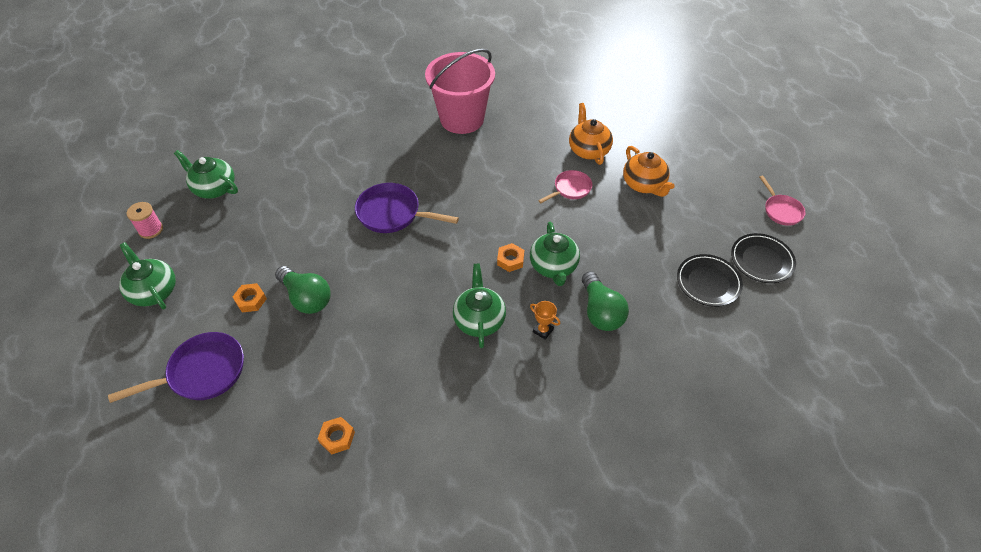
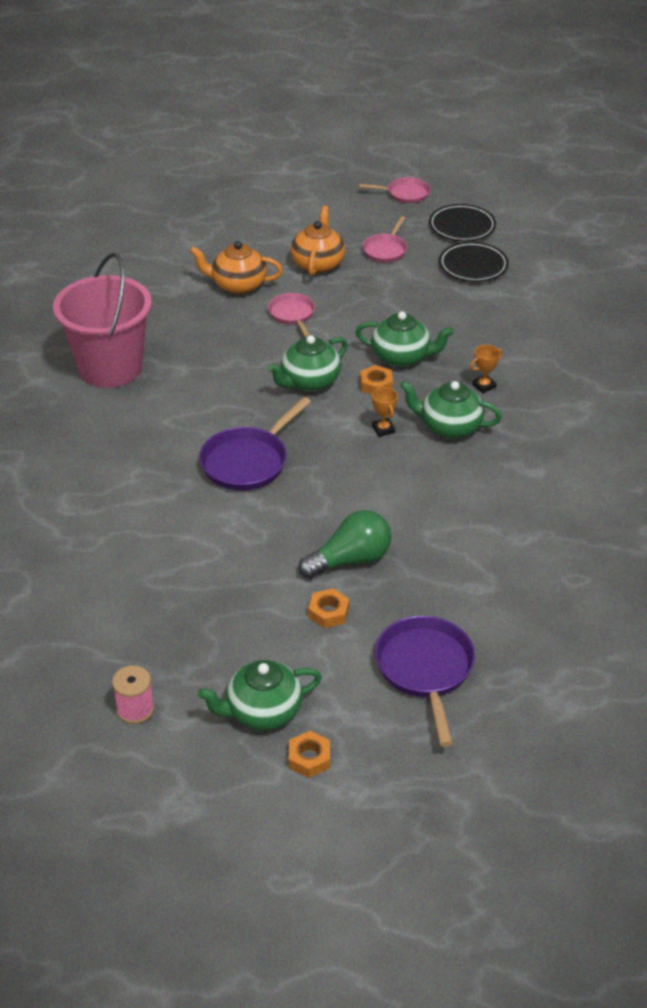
camera: 70 degrees left, 10 degrees down
(214, 188) = (88, 630): green teapot -> green teapot (309, 382)
(337, 437) = (560, 563): orange nut -> orange nut (309, 758)
(458, 279) = (383, 429): none -> orange trophy
(600, 312) = (477, 342): green light bulb -> none
(644, 185) = (318, 264): orange teapot -> orange teapot turned 75 degrees counterclockwise
(690, 219) = (385, 250): none -> pink pan

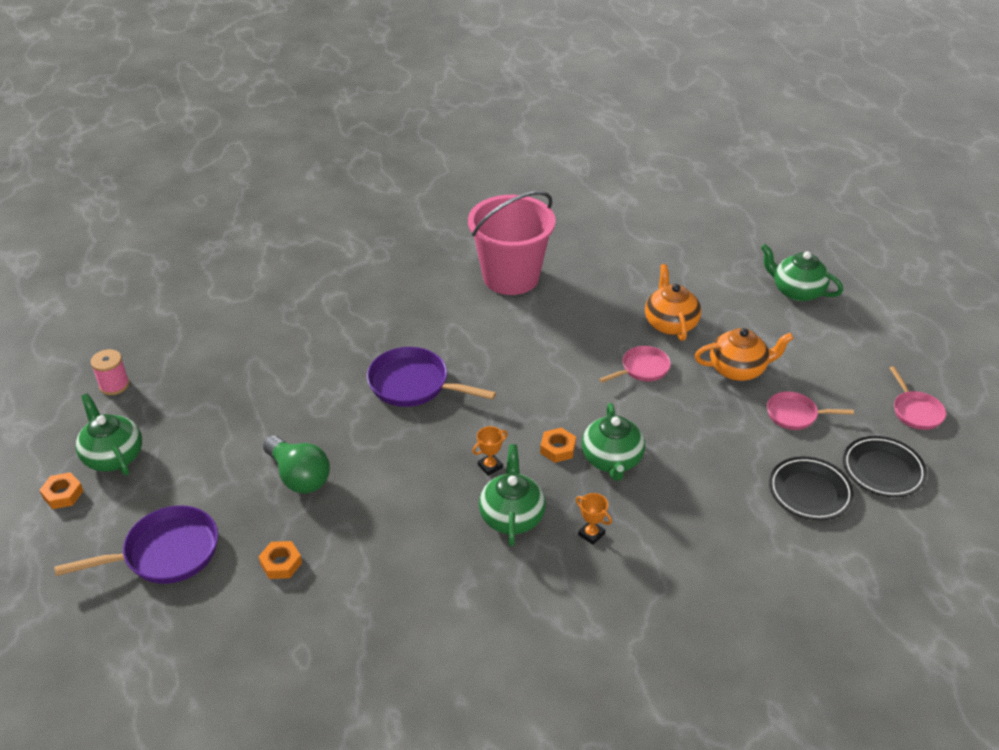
camera: 75 degrees right, 0 degrees up
(309, 382) = (543, 401): green teapot -> green teapot (796, 291)
(328, 612) = (230, 474): orange nut -> orange nut (281, 563)

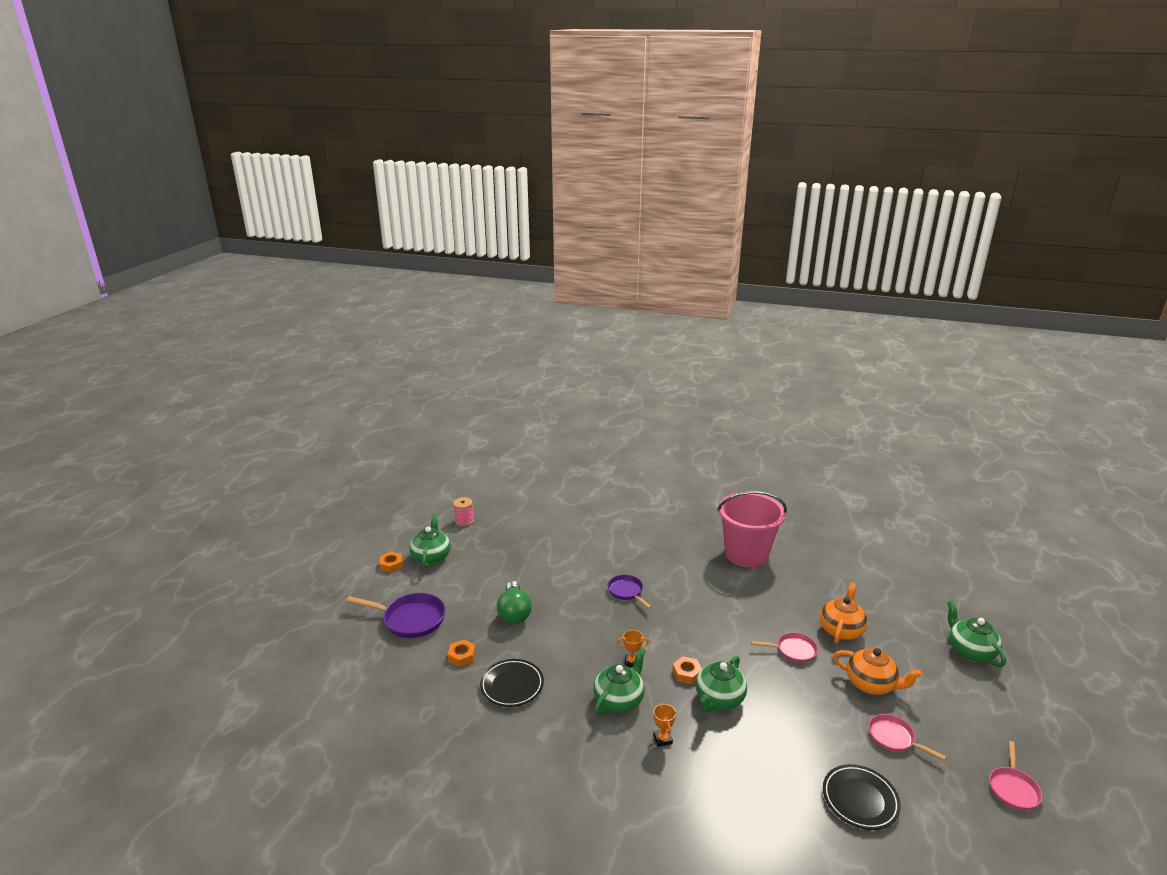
camera: 35 degrees right, 15 degrees down
(414, 384) = (626, 592): purple pan -> purple pan, size x0.61
(883, 470) = (942, 818): black plate -> black plate (512, 685)

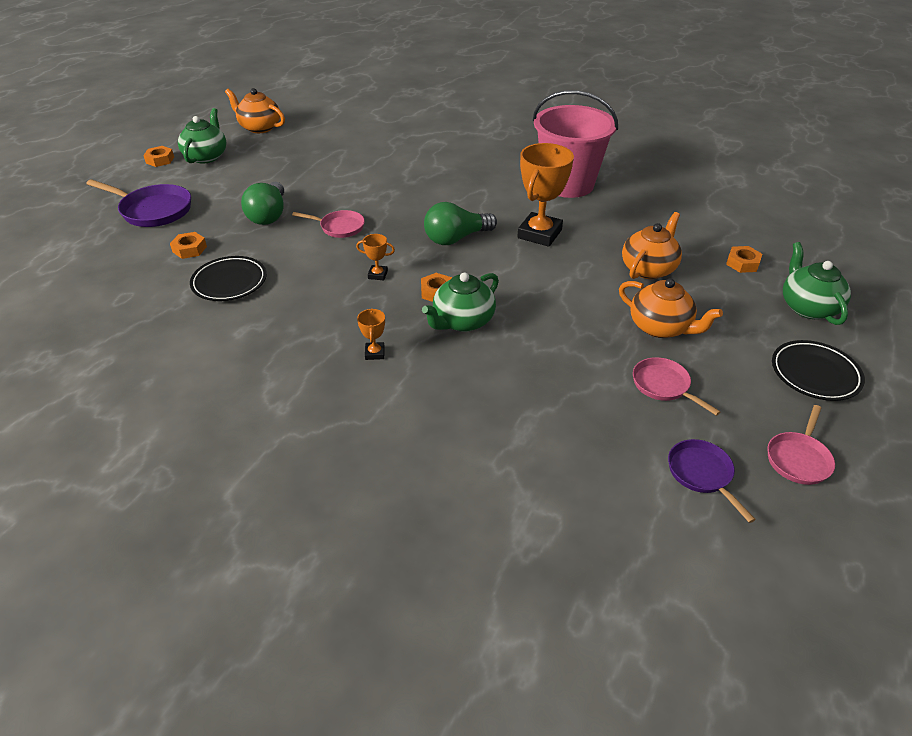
camera: 10 degrees right, 15 degrees up
(464, 521) = (259, 127): pink spool -> orange teapot
(619, 700) = (344, 309): green teapot -> none
(626, 592) = (407, 207): purple pan -> purple pan (702, 474)
(680, 618) = (456, 238): none -> green light bulb
(744, 606) = (539, 234): none -> orange trophy
(793, 650) = (578, 283): pink pan -> pink pan (339, 227)
(860, 800) = (588, 444): black plate -> black plate (815, 374)
(908, 616) = (742, 263): none -> orange nut

